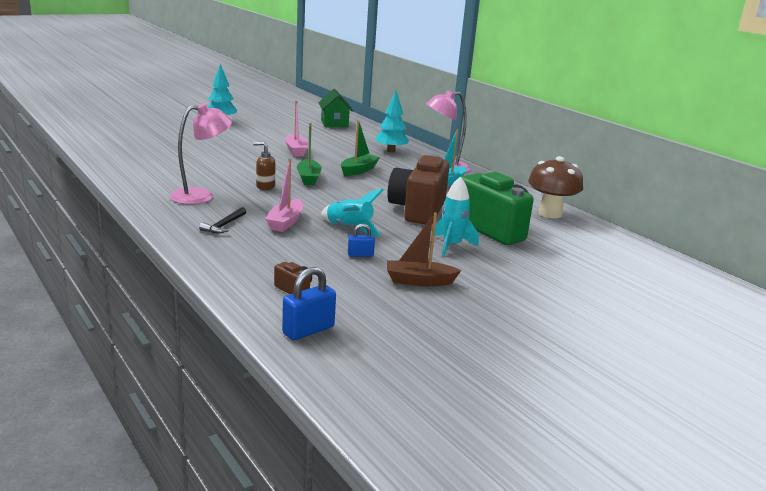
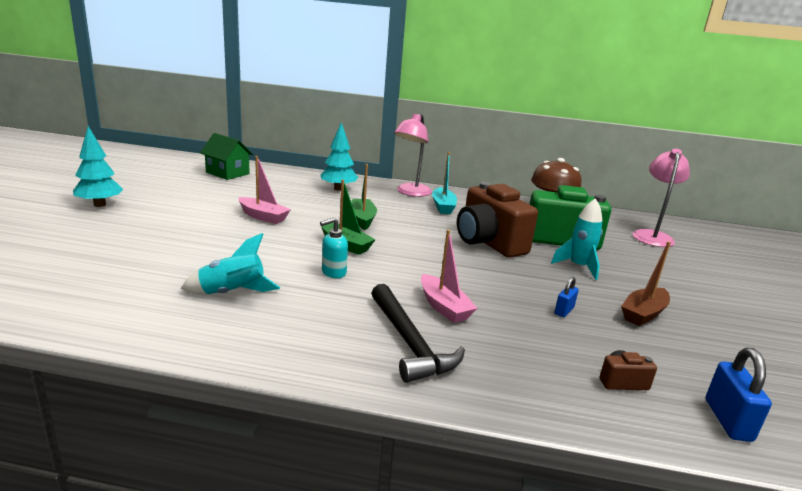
camera: 45 degrees left, 0 degrees up
(201, 196) = (303, 316): pink lamp -> pink lamp (652, 236)
(224, 225) = (409, 343): black hammer -> black hammer, size x1.85
(265, 187) = (333, 273): brown soap dispenser -> turquoise soap dispenser
(349, 228) = (495, 286): turquoise rocket -> turquoise rocket (232, 293)

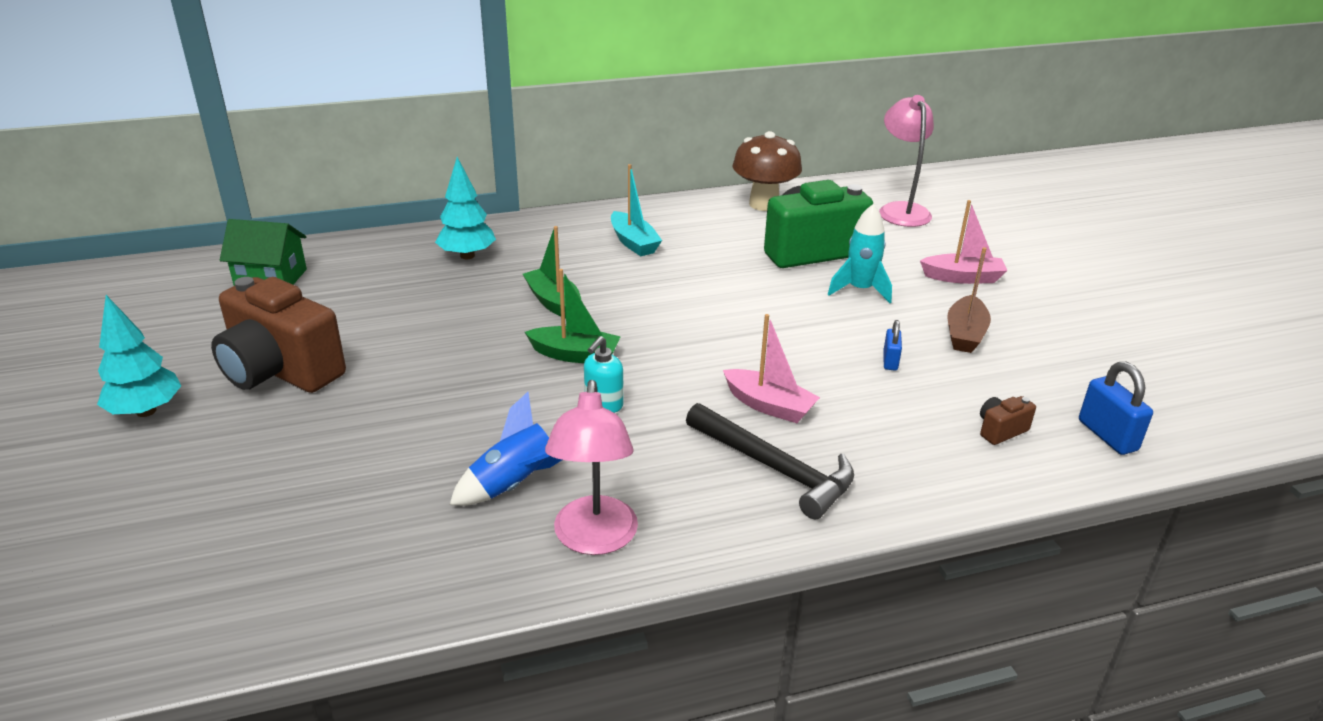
camera: 25 degrees left, 10 degrees up
(232, 293) = (515, 484): turquoise rocket -> blue rocket
(263, 217) = (418, 345): pink boat -> pink boat (962, 277)
(410, 193) = (570, 230): pink lamp -> pink lamp (594, 539)
(488, 243) = (738, 287): brown camera -> brown camera (280, 371)

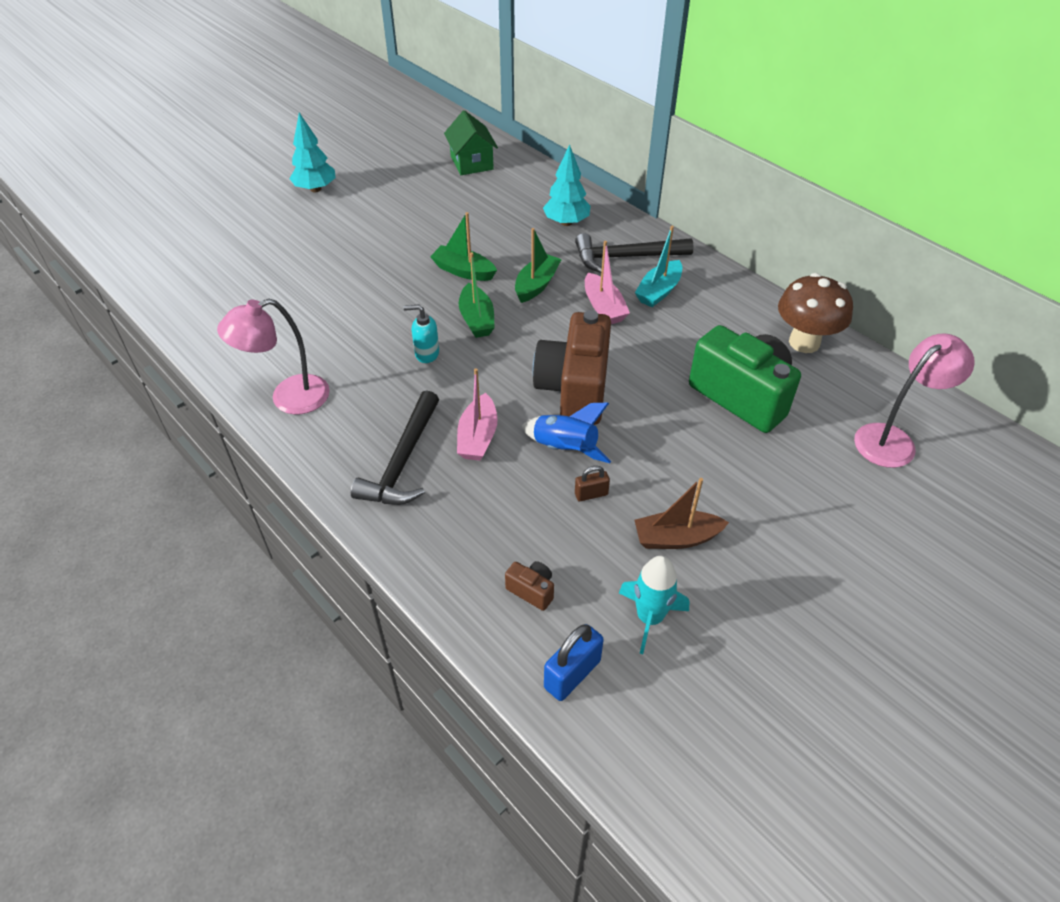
camera: 65 degrees right, 15 degrees up
(280, 371) = (378, 213): brown camera -> brown camera (574, 389)
(478, 340) = (464, 271): none -> green boat
(515, 484) = (323, 346): blue rocket -> blue rocket (565, 449)
(563, 243) = (625, 257): none -> black hammer
(860, 290) = (698, 447): turquoise rocket -> turquoise rocket (650, 618)
(890, 361) = (591, 494): blue padlock -> brown padlock
(962, 277) = (787, 517): pink boat -> pink boat (604, 307)

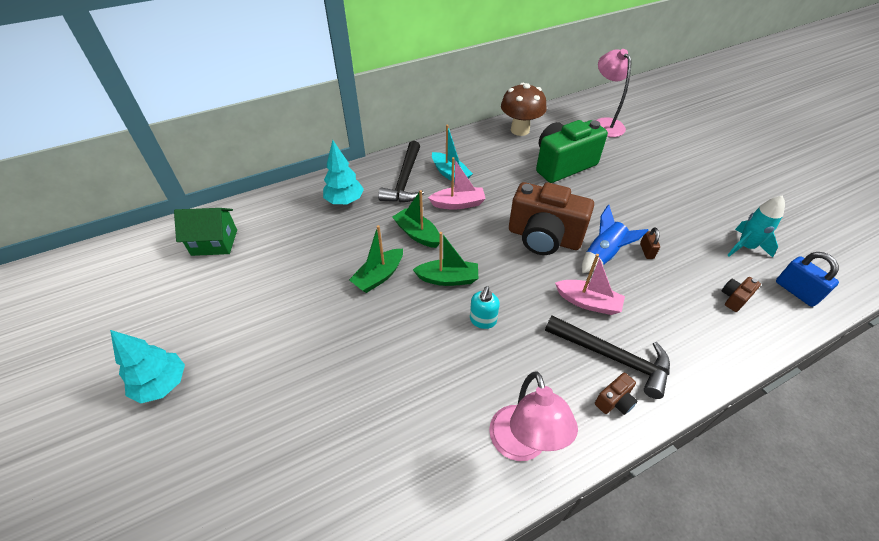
camera: 75 degrees left, 0 degrees up
(346, 464) = (614, 401): none -> brown camera
(676, 538) = (681, 221): brown boat -> none

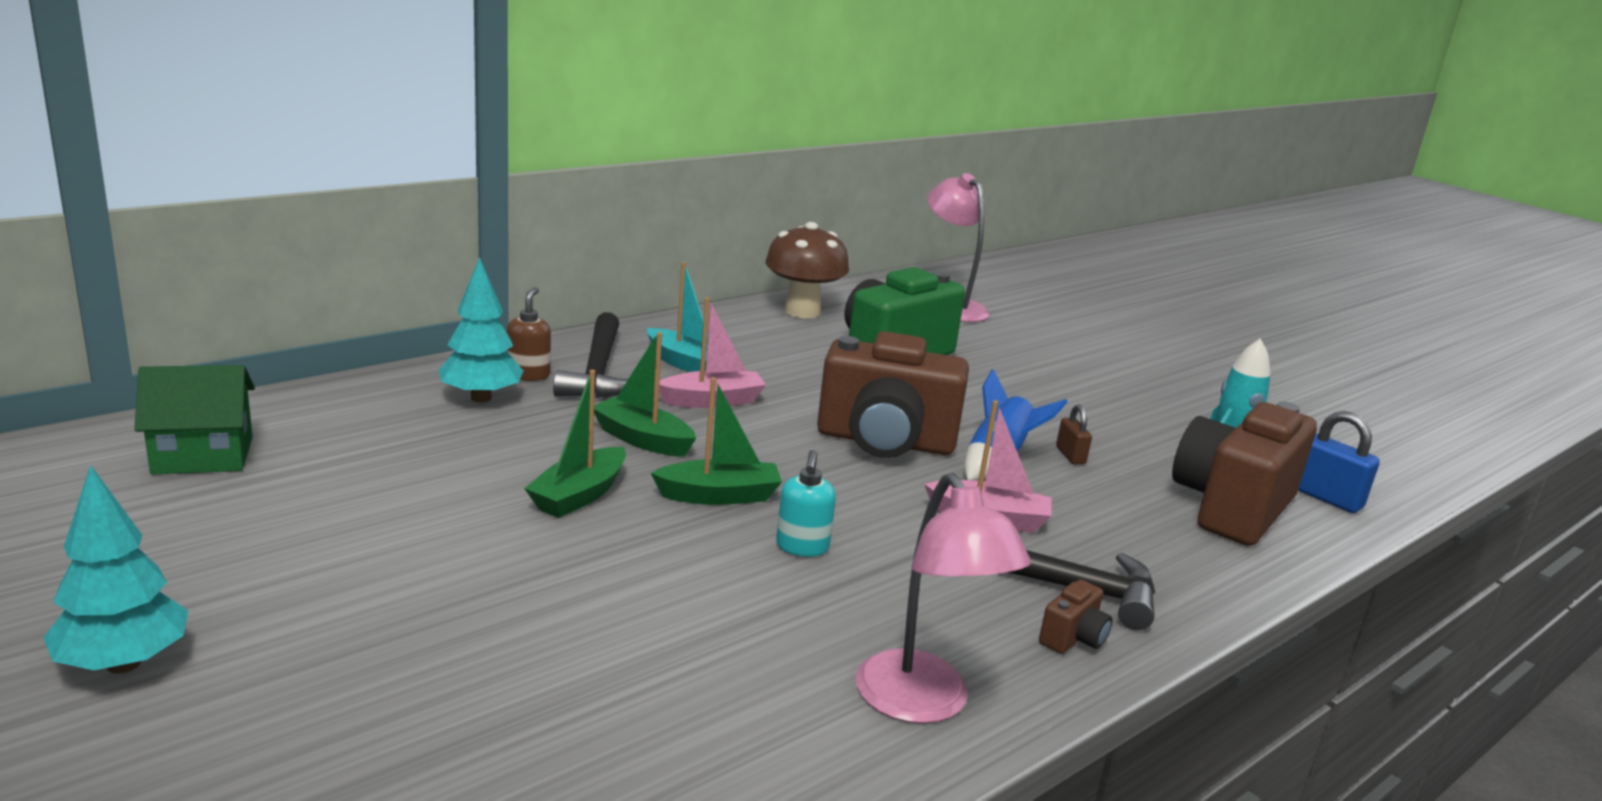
camera: 15 degrees left, 25 degrees down
(370, 183) = (528, 374): none -> brown soap dispenser
(734, 298) = (1231, 508): brown camera -> brown camera, size x2.49

